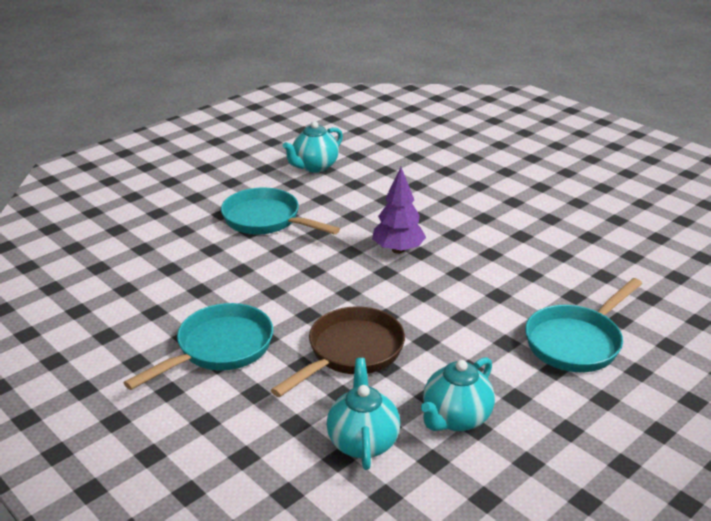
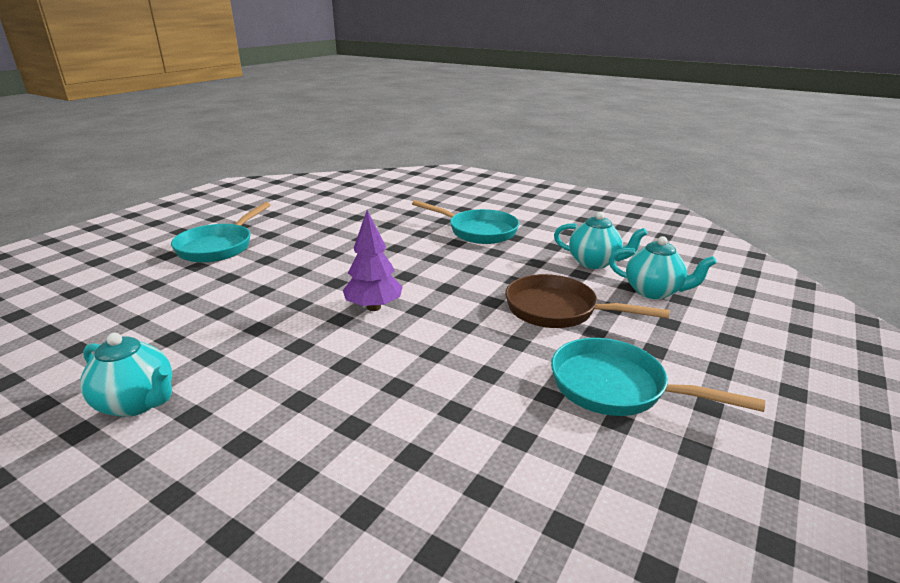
camera: 105 degrees left, 5 degrees down
(266, 220) = (317, 417): turquoise pan -> turquoise pan (219, 246)
(363, 442) = (654, 292): turquoise teapot -> turquoise teapot turned 135 degrees counterclockwise

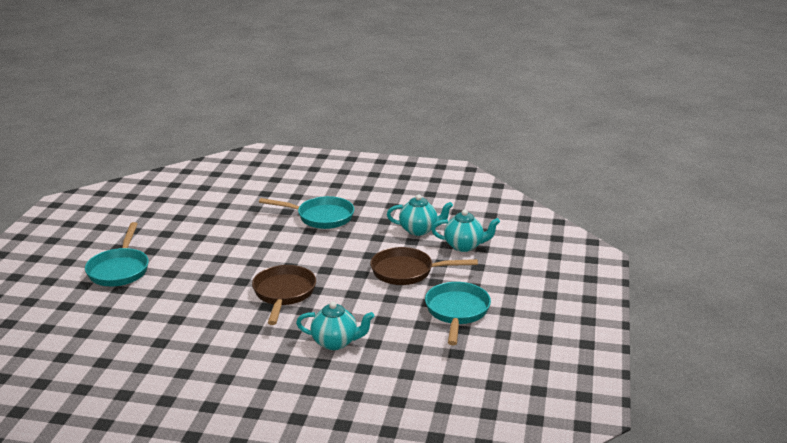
camera: 20 degrees left, 0 degrees up
(138, 403) = (184, 380): turquoise teapot -> turquoise teapot (335, 342)
(374, 307) = (284, 294): purple tree -> brown pan
(616, 388) = (457, 312): turquoise pan -> turquoise pan turned 90 degrees clockwise

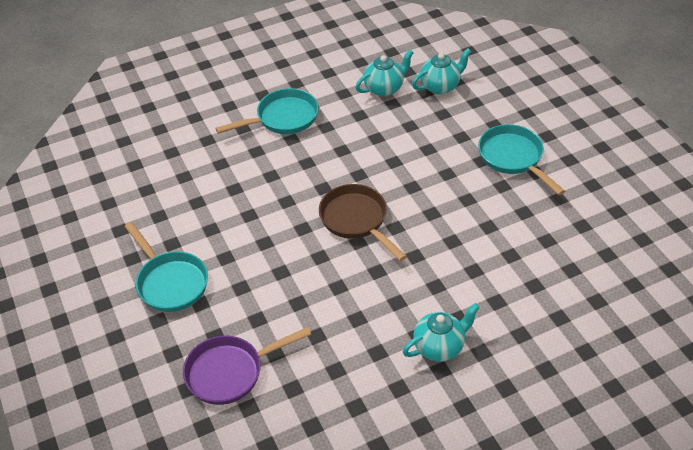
camera: 35 degrees left, 20 degrees up
(81, 333) = (230, 372): none -> purple pan
(335, 342) = (460, 244): turquoise teapot -> turquoise teapot (439, 347)
(407, 272) = (428, 138): brown pan -> none

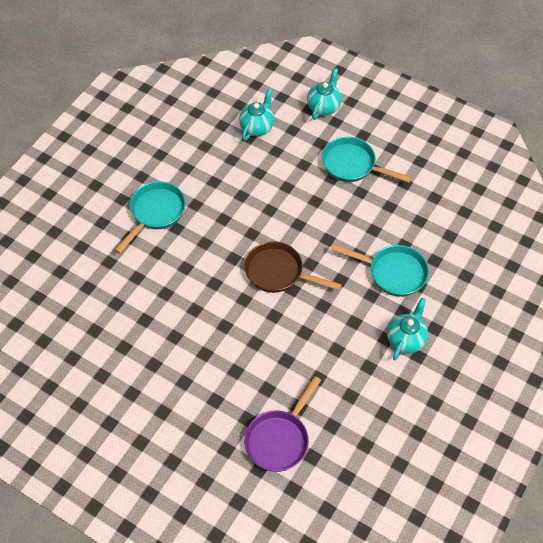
camera: 35 degrees left, 10 degrees up
(170, 282) = (178, 396): turquoise pan -> turquoise pan (393, 272)
(384, 88) = (215, 149): turquoise teapot -> turquoise teapot (324, 107)

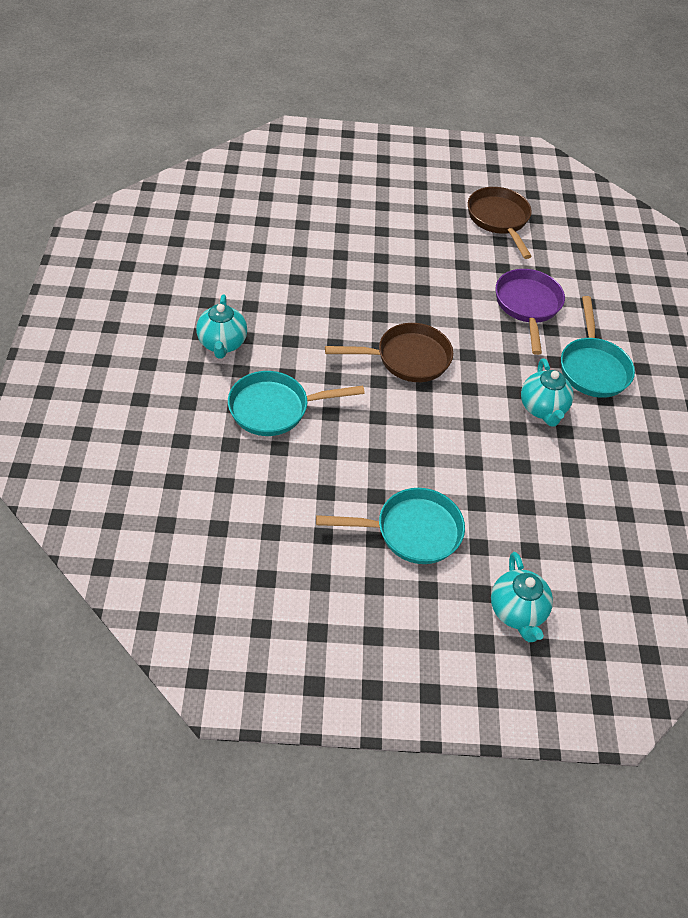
camera: 145 degrees right, 5 degrees down
(105, 369) = (499, 220): none -> brown pan
(257, 127) = (579, 531): turquoise teapot -> turquoise teapot (542, 409)
(279, 439) = (301, 223): purple pan -> purple pan (527, 306)

